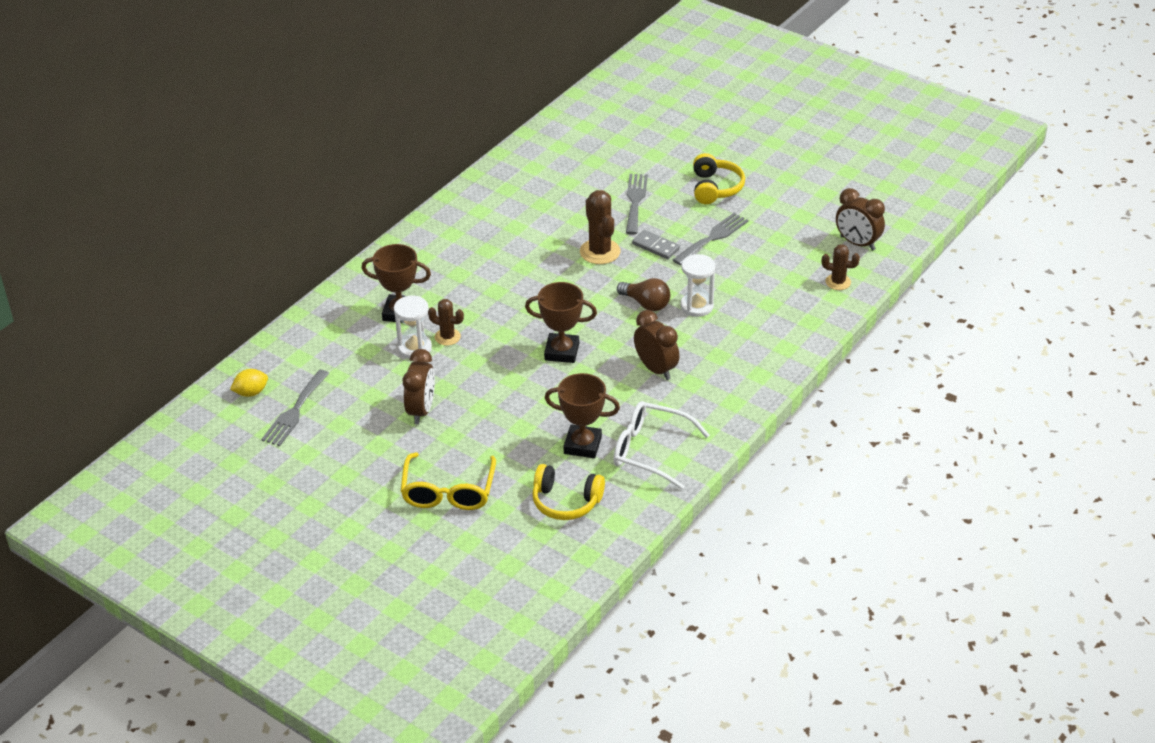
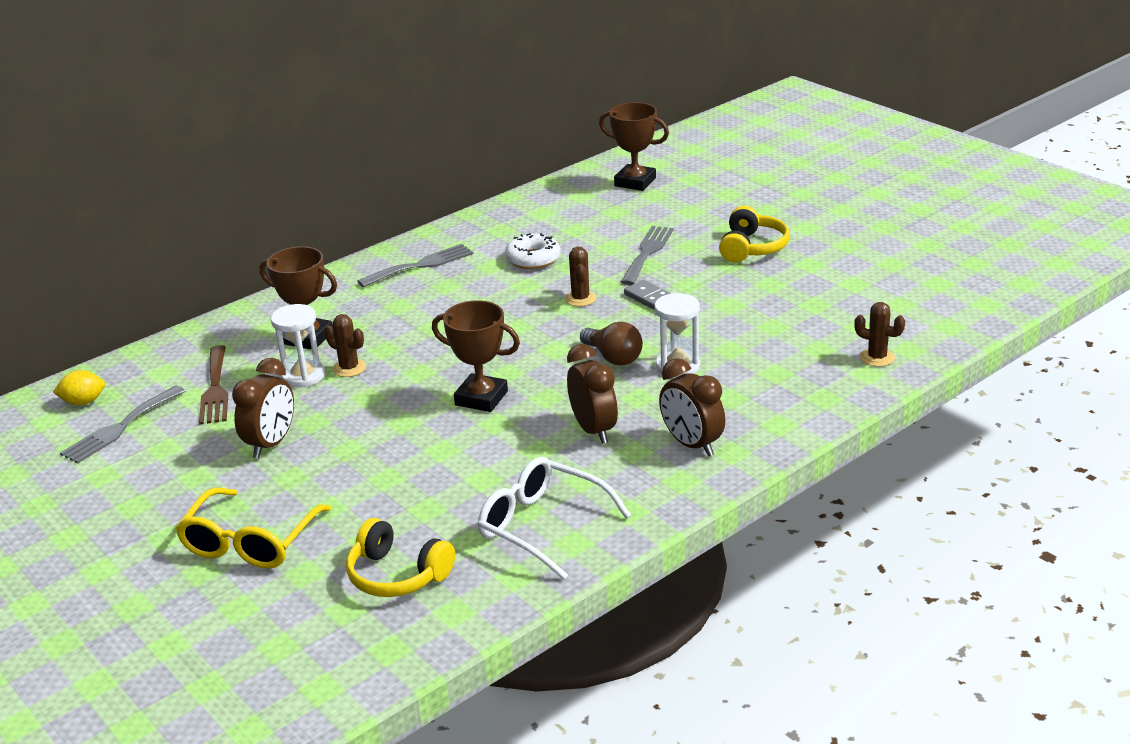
camera: 15 degrees right, 10 degrees down
(351, 368) = (215, 389): none -> brown fork
(546, 216) = (533, 259): none -> white donut
(582, 445) = (454, 508): brown trophy -> brown trophy (635, 182)
(600, 252) = (580, 299): brown cactus -> brown cactus, size x0.61
(712, 238) = (728, 296): grey fork -> grey fork (421, 265)
(857, 243) = (917, 318): brown clock -> brown clock (692, 445)

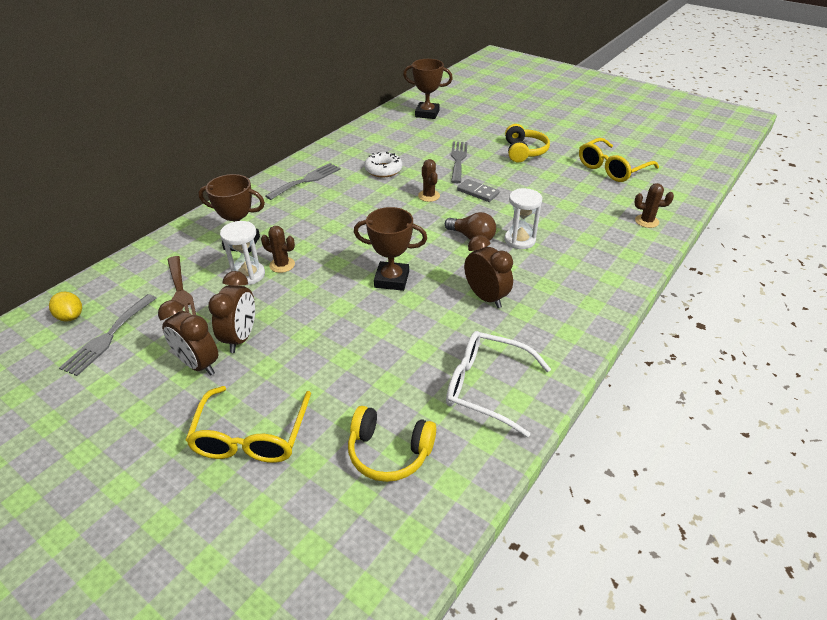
camera: 15 degrees left, 10 degrees up
(83, 402) = (71, 316): yellow lemon -> yellow lemon turned 75 degrees clockwise
(692, 445) = (561, 301): brown clock -> brown clock (198, 364)
(872, 281) = (611, 168): none -> yellow glasses

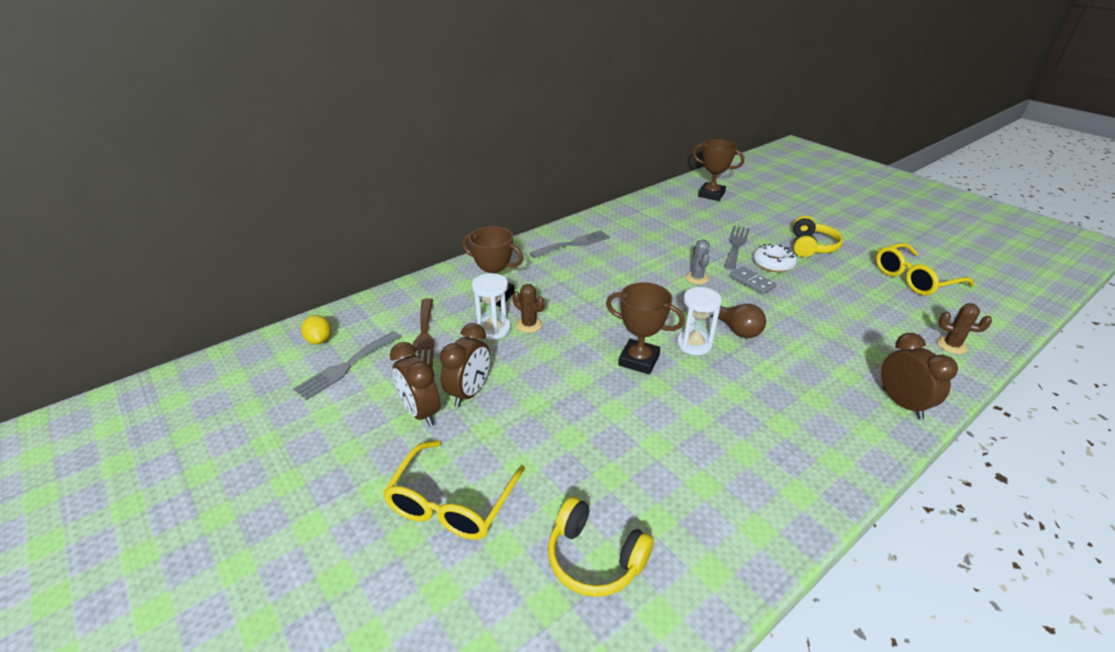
camera: 15 degrees right, 5 degrees down
(383, 170) = (654, 244): white donut -> white donut (773, 263)
(429, 196) = (697, 278): brown cactus -> grey cactus
(486, 297) = (740, 399): brown clock -> brown clock (902, 403)
(486, 387) = (722, 505): white glasses -> none
(520, 240) = (791, 342): white hourglass -> white hourglass (694, 344)

